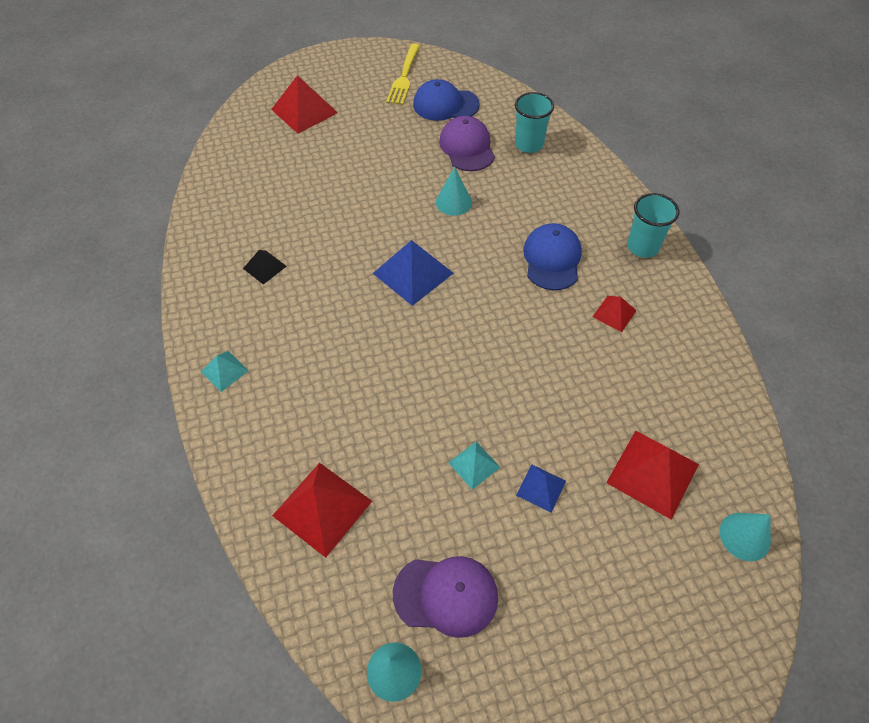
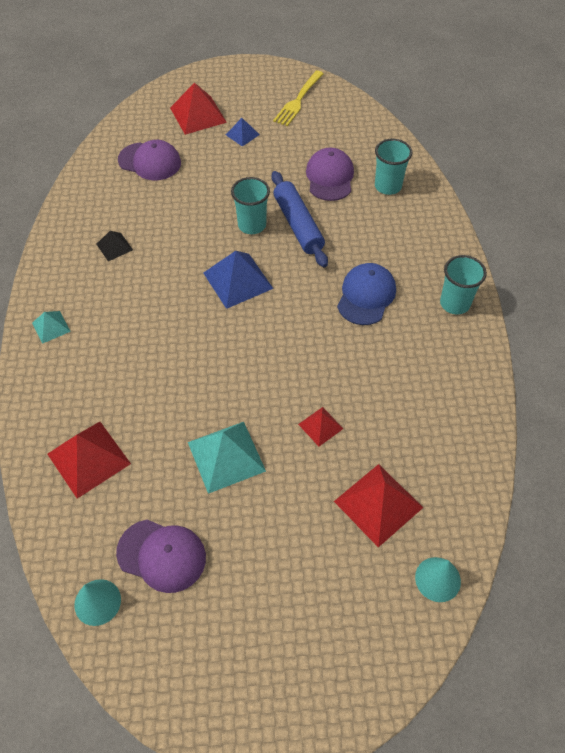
camera: 15 degrees right, 0 degrees up
(270, 169) = (150, 161): none -> purple cap
(405, 212) = (252, 225): none -> turquoise cup
(445, 104) = (326, 134): blue cap -> none
(453, 202) = (298, 225): turquoise cone -> blue rolling pin
(474, 465) = (226, 456): turquoise pyramid -> turquoise pyramid, size x1.84
(541, 488) = (275, 490): blue pyramid -> blue pyramid (242, 134)
(614, 313) = (402, 357): red pyramid -> red pyramid (320, 426)

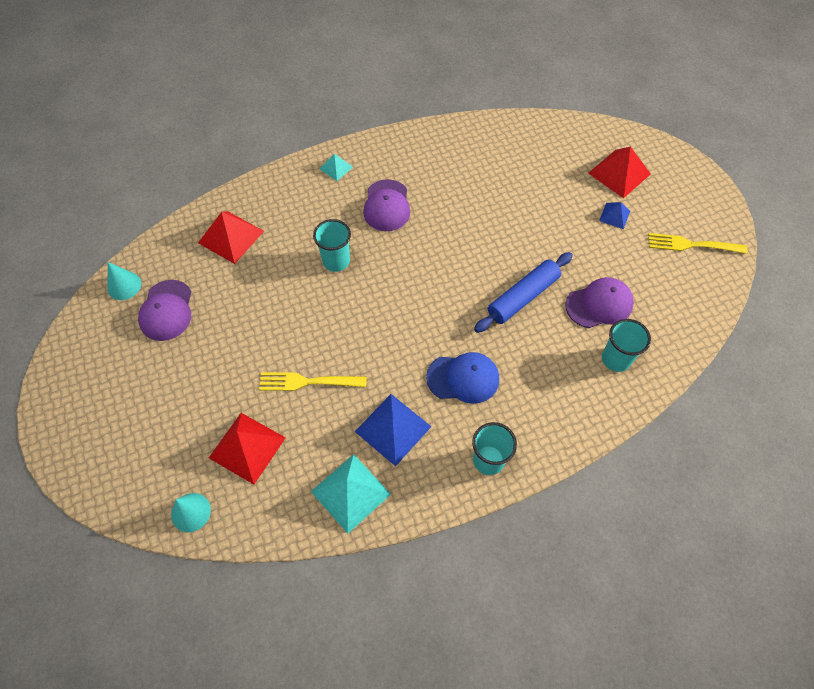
camera: 70 degrees right, 5 degrees up
(114, 246) = (431, 174): black pyramid -> none
(150, 161) = (539, 161): purple cap -> purple cap (387, 206)
(226, 456) = (259, 323): turquoise pyramid -> turquoise pyramid (350, 493)
(237, 280) = (435, 272): blue pyramid -> blue pyramid (393, 428)
(252, 225) = (504, 261): turquoise cup -> turquoise cup (336, 261)
(320, 426) = (308, 382): red pyramid -> yellow fork

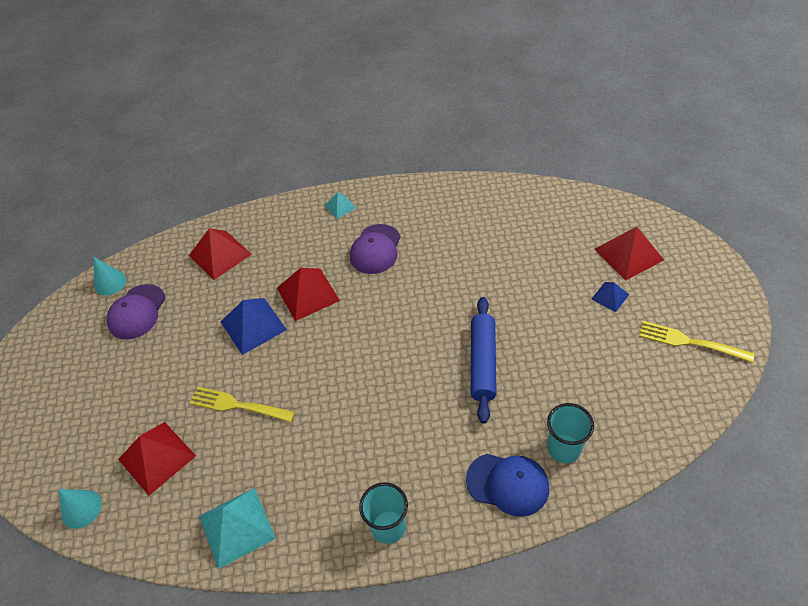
camera: 20 degrees right, 10 degrees down
(336, 261) = (308, 294): turquoise cup -> red pyramid
(393, 428) = (302, 470): blue pyramid -> blue pyramid (253, 325)
(463, 378) = (392, 434): blue cap -> blue cap (508, 484)
(522, 297) = (482, 363): blue rolling pin -> blue rolling pin turned 60 degrees counterclockwise
(599, 304) = (563, 386): purple cap -> none

